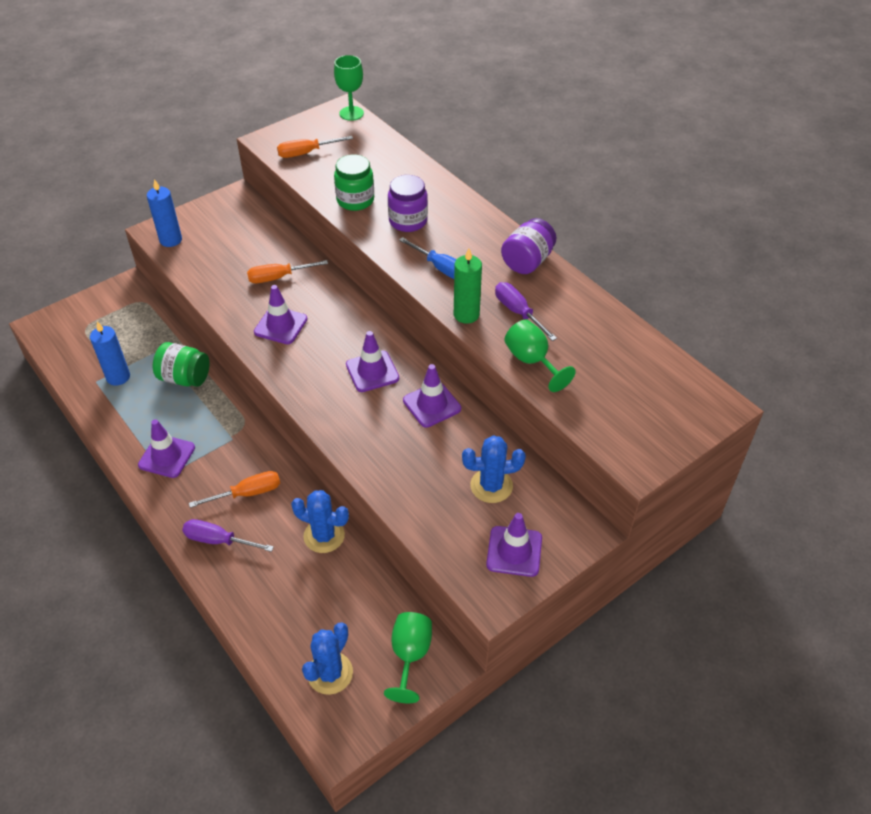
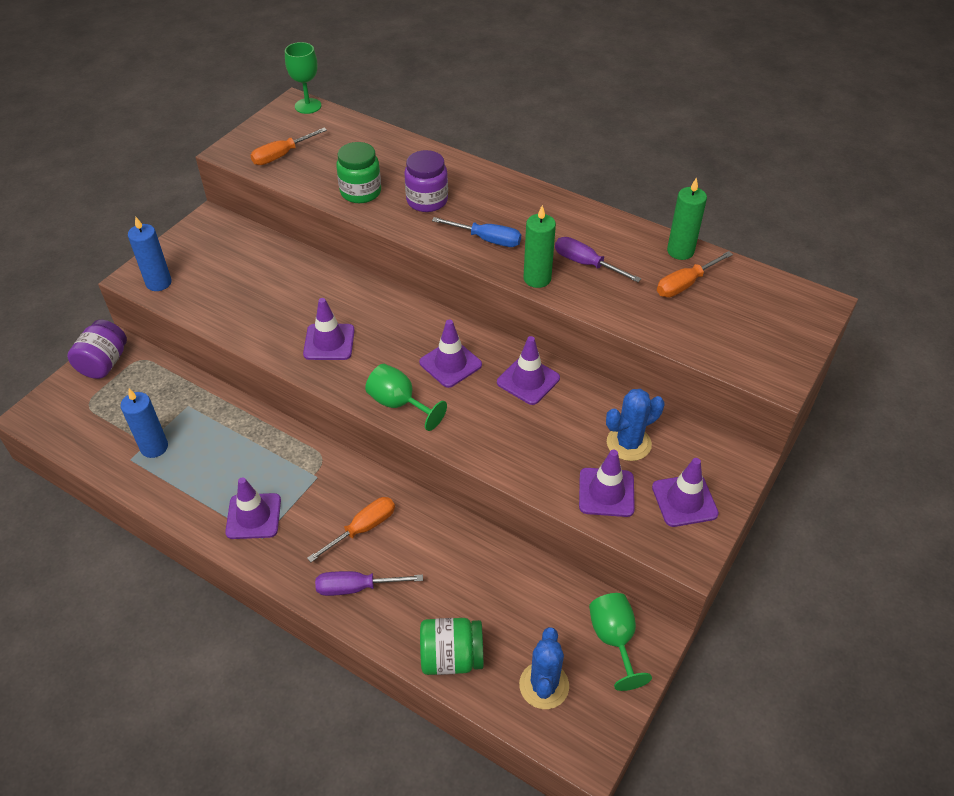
camera: 20 degrees left, 0 degrees up
(185, 378) = (231, 428): green jar -> green jar (451, 657)
(278, 277) = (300, 293): orange screwdriver -> orange screwdriver (685, 284)
(324, 536) = (466, 547): blue cactus -> none
(448, 523) = (606, 492): none -> purple traffic cone
(527, 261) = (567, 213): purple jar -> purple jar (104, 363)
(532, 361) = (626, 307): green goblet -> green goblet (399, 404)
(613, 322) = (680, 251): none -> green candle

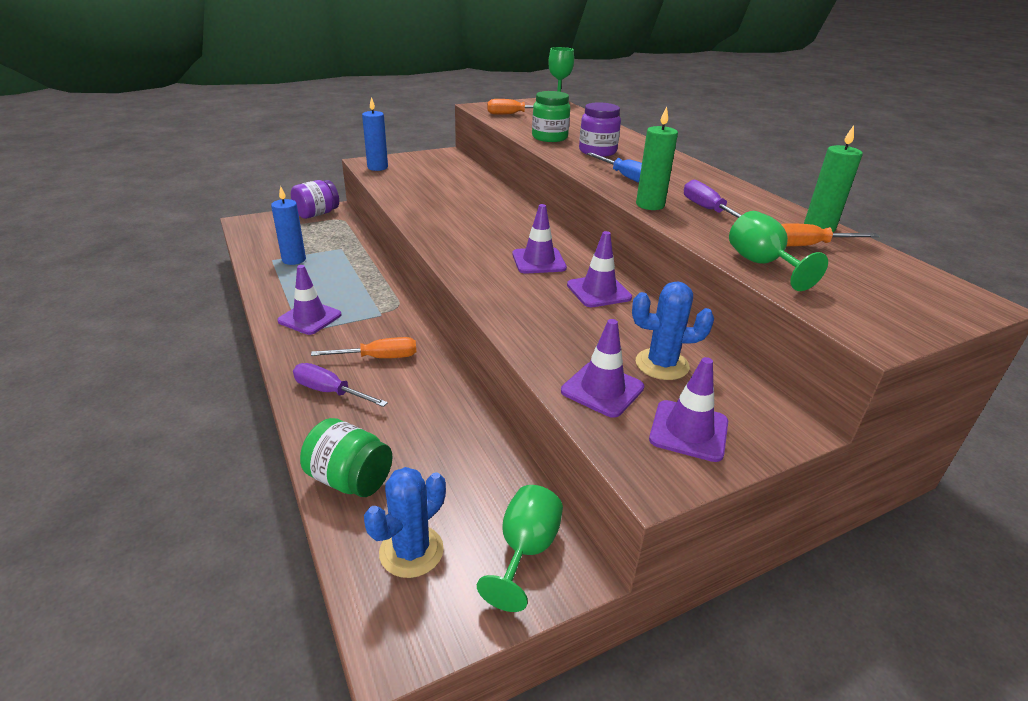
camera: 30 degrees right, 15 degrees down
(329, 342) = (455, 222): purple traffic cone -> none
(399, 404) = (469, 268): green goblet -> green goblet (761, 264)

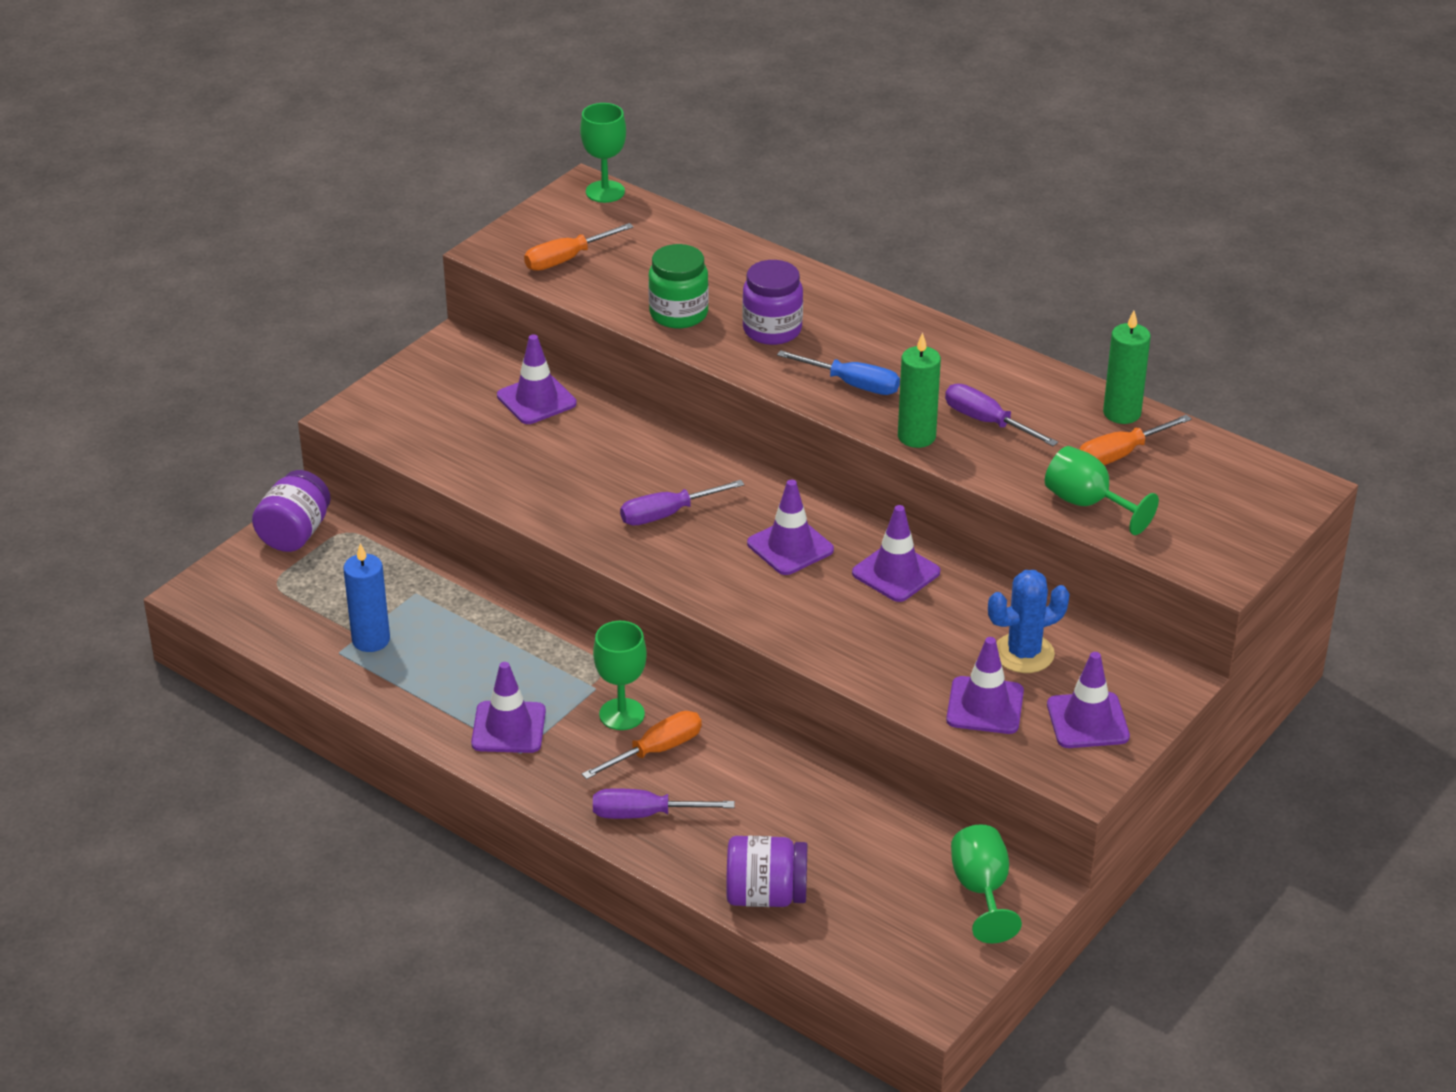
camera: 25 degrees left, 5 degrees up
(350, 479) = (766, 895): green jar -> purple jar
(377, 167) = (383, 424): blue candle -> none
(380, 332) = (622, 714): none -> green goblet
(411, 551) = (883, 931): blue cactus -> none
(462, 176) = (536, 400): none -> purple traffic cone
(479, 229) = (667, 514): none -> purple screwdriver

